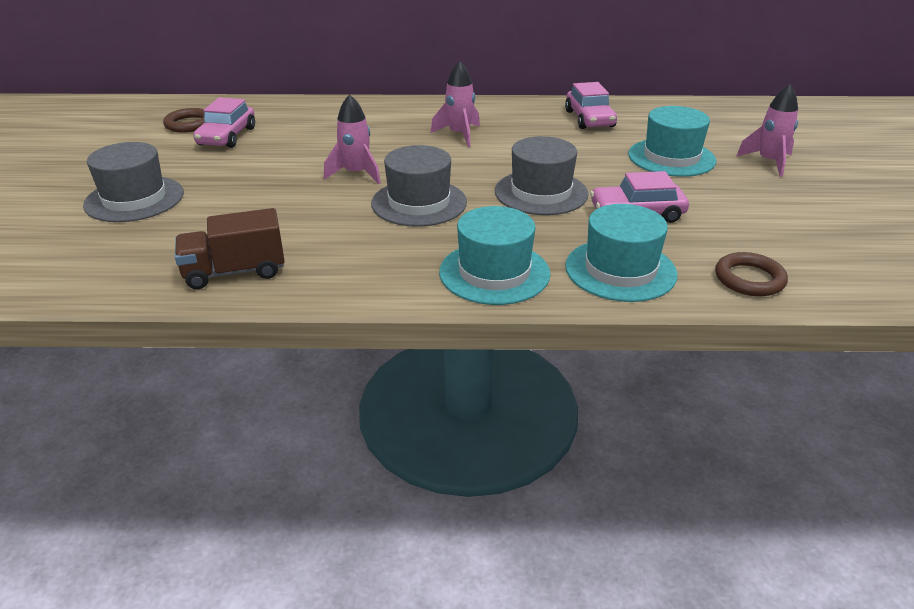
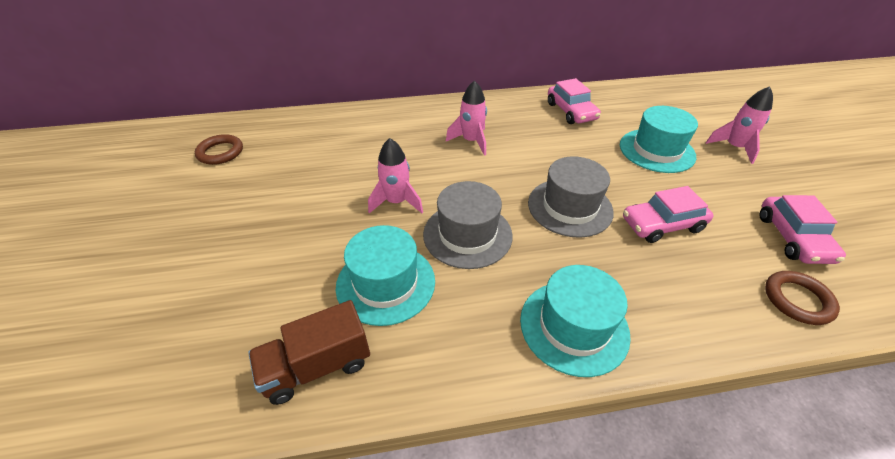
camera: 10 degrees left, 10 degrees up
(134, 199) = (186, 265): grey hat -> none
(227, 136) = (261, 165): pink car -> pink car (793, 238)
(620, 270) = (684, 304): turquoise hat -> turquoise hat (386, 283)

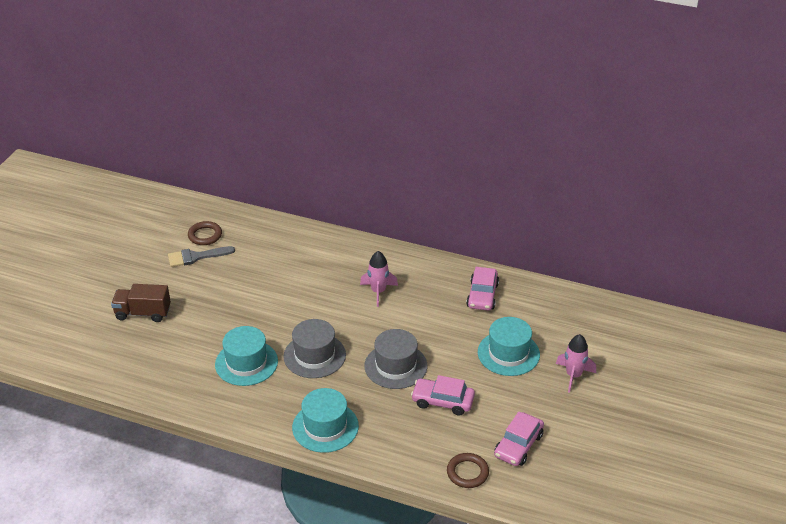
camera: 30 degrees right, 5 degrees down
(222, 178) = (196, 257): none -> grey brush
(317, 366) = (186, 387): brown truck -> brown truck (143, 313)
(397, 202) = (290, 317): pink rocket -> none

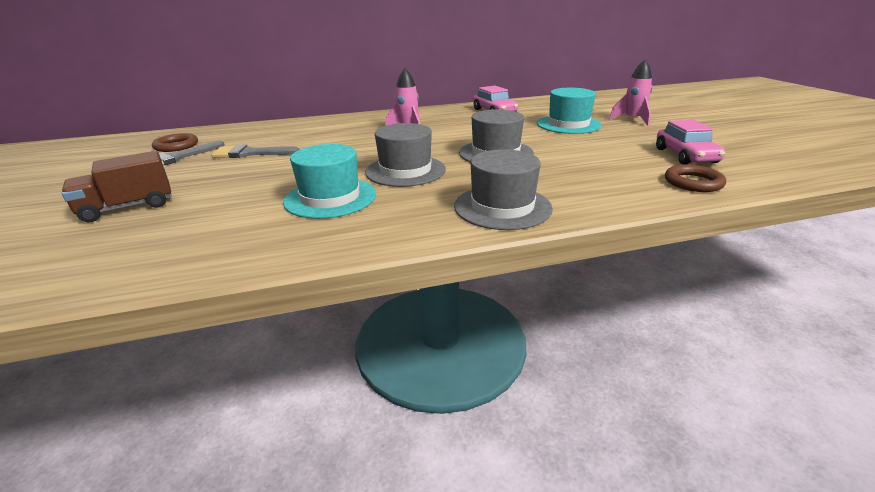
camera: 35 degrees left, 10 degrees down
(242, 275) = (250, 153): none -> grey brush
(325, 427) = (502, 207): turquoise hat -> grey hat
(442, 401) = (576, 156): pink car -> none

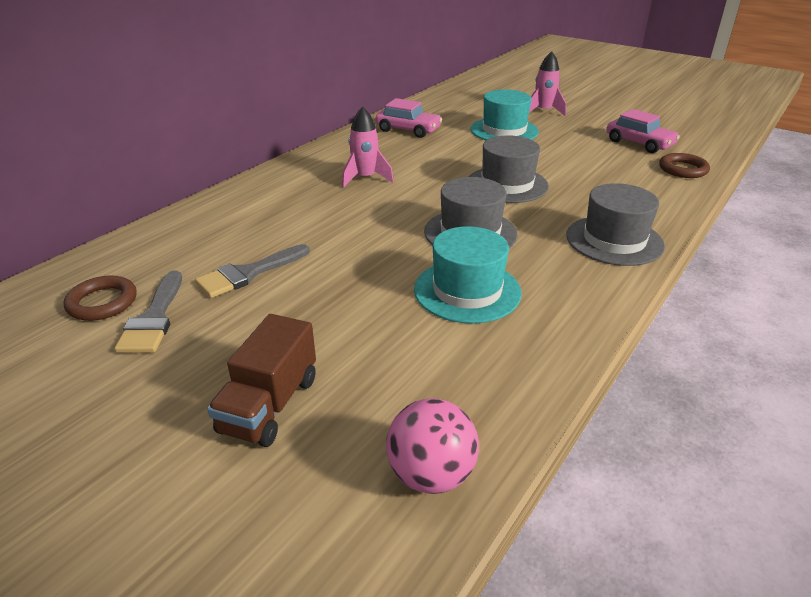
camera: 40 degrees left, 5 degrees up
(100, 271) = (431, 475): none -> pink ball

